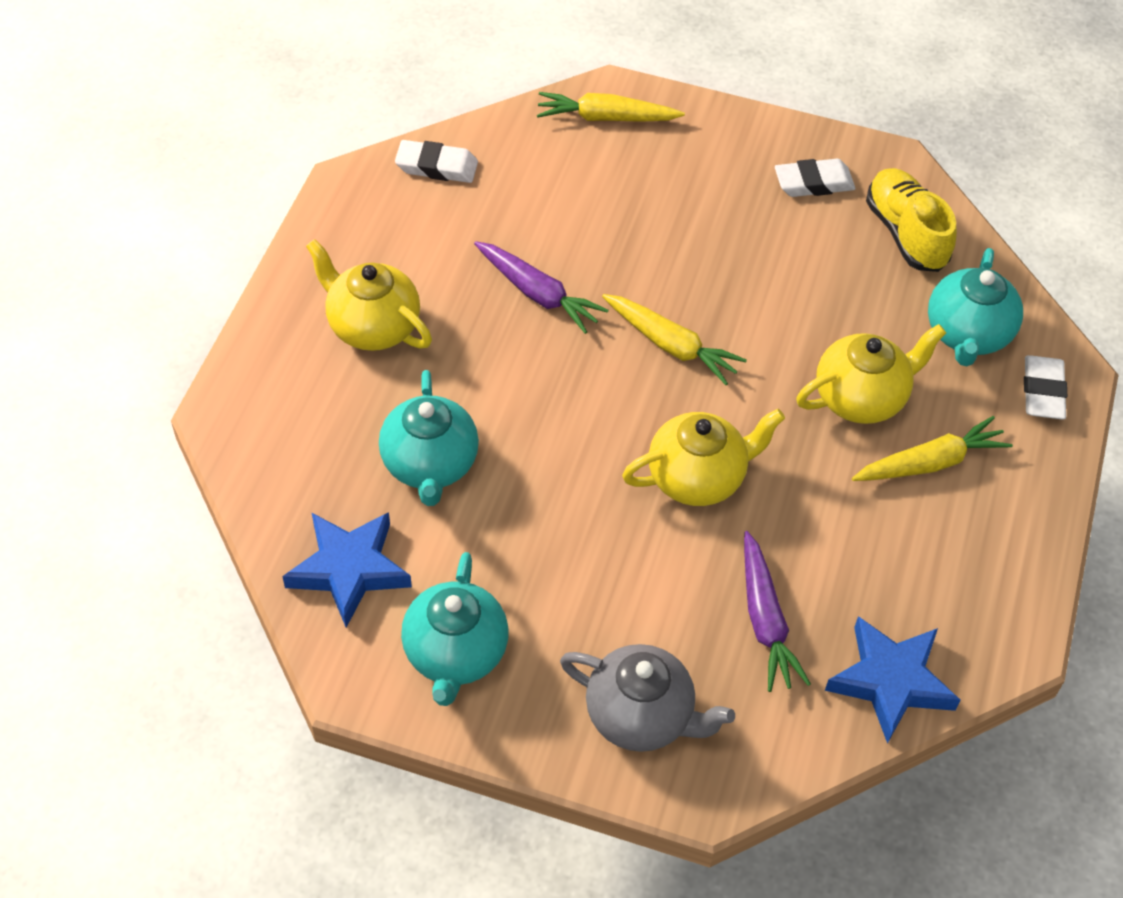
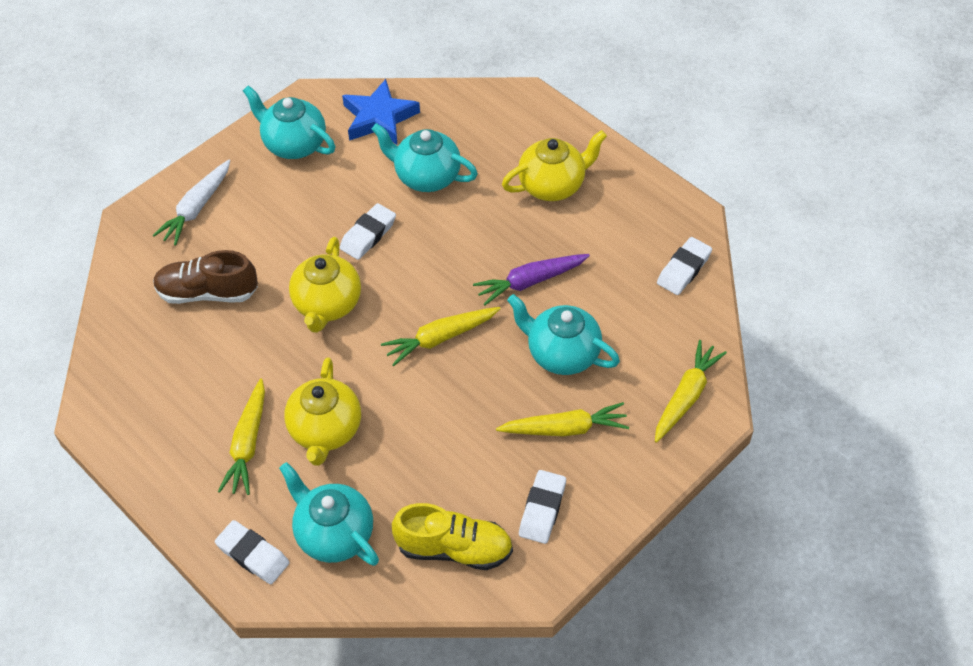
camera: 120 degrees right, 0 degrees up
(565, 485) = (368, 235): none -> white eraser
(619, 231) = (562, 353): none -> turquoise teapot
(641, 716) = (196, 208): grey teapot -> white carrot
(711, 197) = (565, 428): none -> yellow carrot
(765, 620) = (208, 292): purple carrot -> brown shoe
(890, 681) = (123, 335): blue star -> none

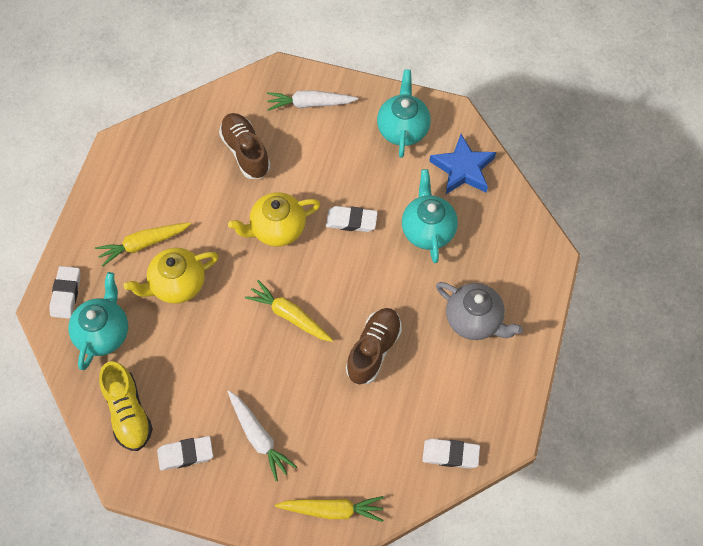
camera: 60 degrees right, 10 degrees up
(530, 282) = (373, 350): purple carrot -> brown shoe
(552, 185) = (474, 320): yellow teapot -> grey teapot
(562, 353) = (322, 403): turquoise teapot -> none
(565, 428) = (259, 437): yellow carrot -> white carrot

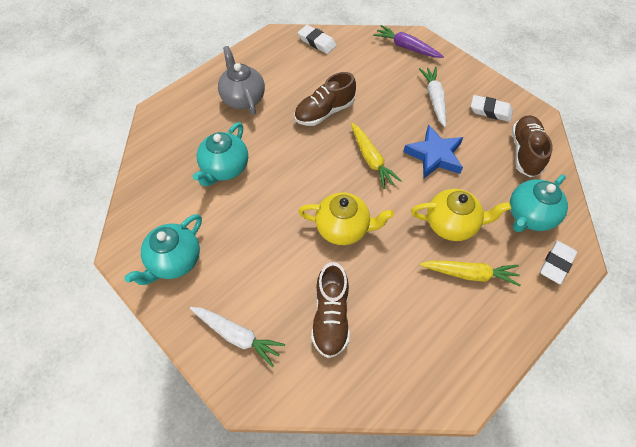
camera: 150 degrees left, 5 degrees down
(128, 412) = (525, 152): yellow shoe -> brown shoe
(332, 510) = (406, 47): yellow carrot -> purple carrot
(351, 221) = (278, 204): white eraser -> none
(463, 169) = (157, 200): blue star -> blue star (434, 155)

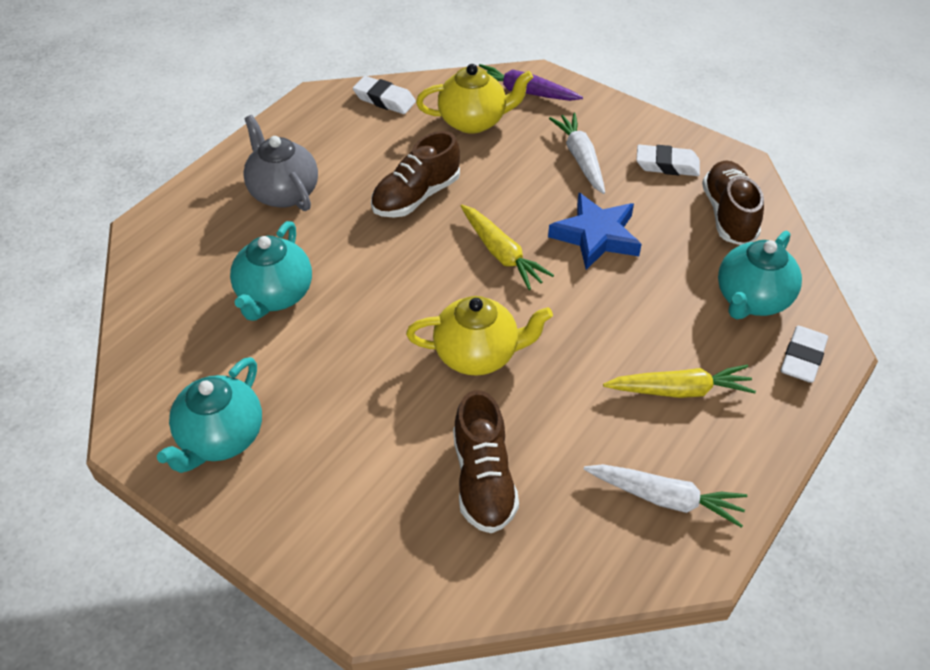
camera: 10 degrees left, 10 degrees down
(237, 335) = (343, 528): white carrot -> white carrot (665, 498)
(452, 224) = (640, 326): yellow teapot -> yellow teapot (473, 121)

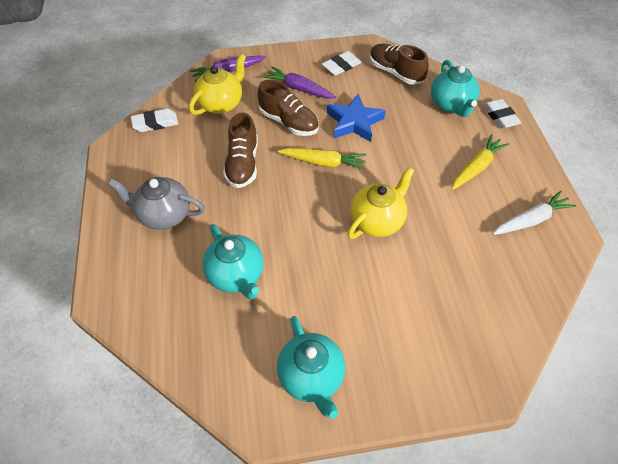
camera: 45 degrees left, 5 degrees up
(483, 479) = (456, 278): brown shoe -> brown shoe (289, 122)
(580, 159) = (299, 89): white carrot -> purple carrot

